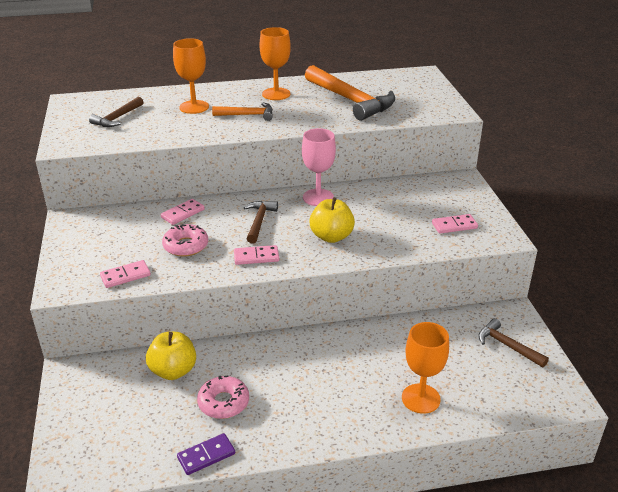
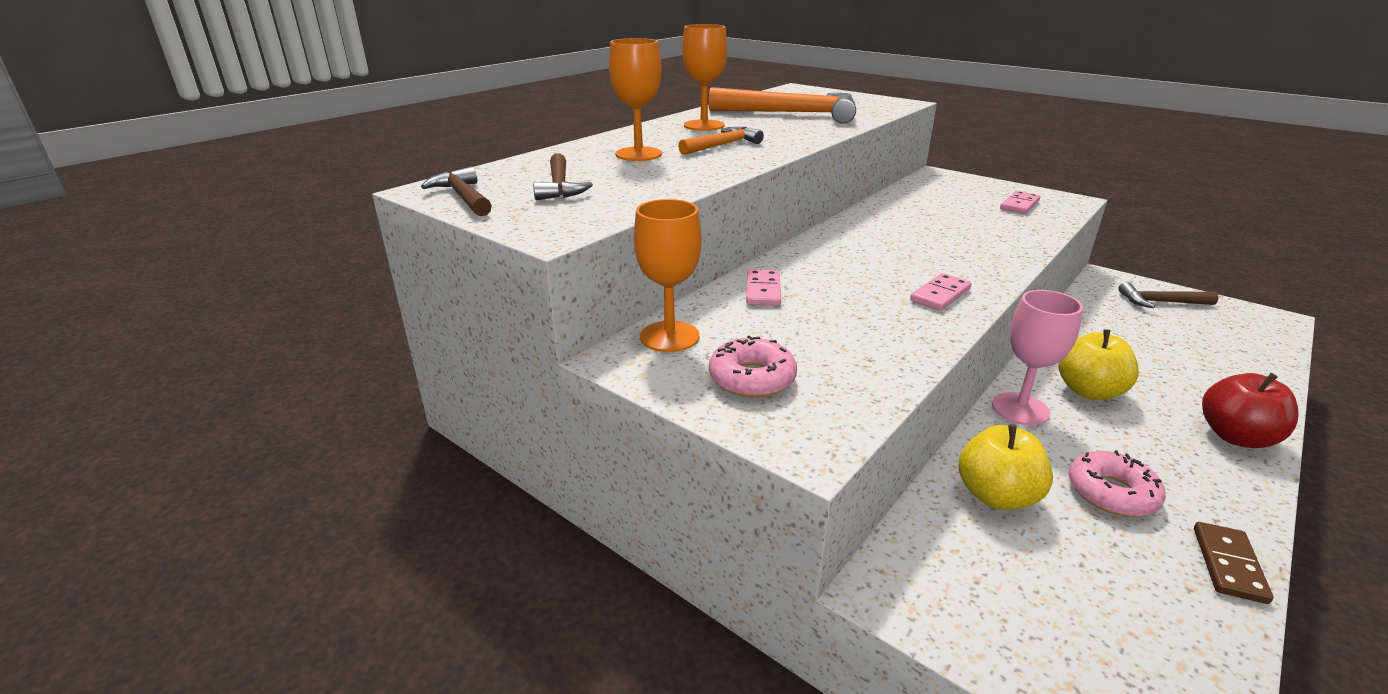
camera: 40 degrees left, 5 degrees down
(125, 276) = (856, 383): pink domino -> none
(186, 246) = (845, 318): pink donut -> pink donut (752, 378)
(206, 456) = (1229, 564): purple domino -> brown domino
(259, 221) = (861, 265): brown hammer -> brown hammer (463, 197)
(318, 197) = (863, 225): pink goblet -> pink goblet (1020, 409)
(331, 236) = (956, 249): yellow apple -> yellow apple (1089, 391)
(347, 426) = (1236, 437): none -> red apple
(421, 398) = (1215, 376): orange goblet -> orange goblet (669, 336)

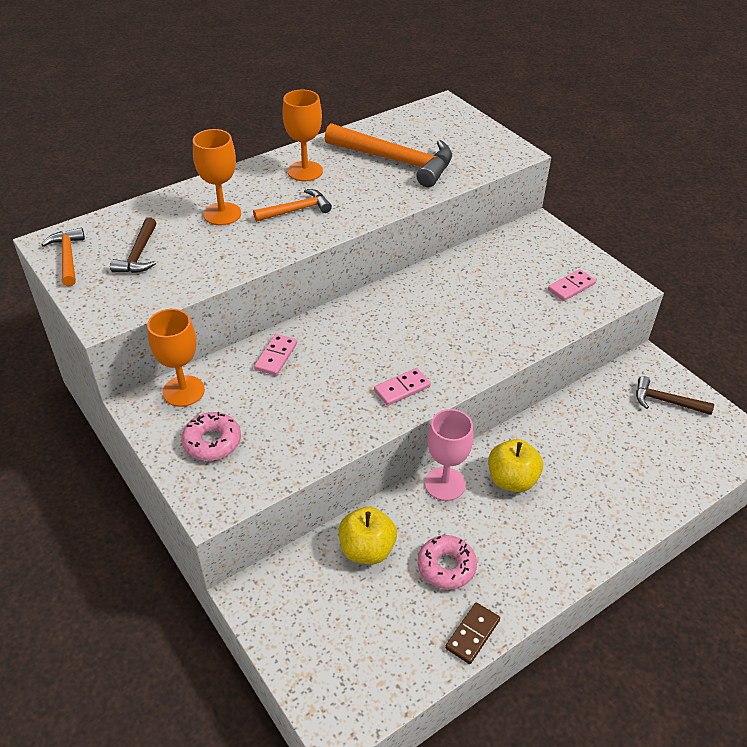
camera: 15 degrees right, 15 degrees up
(463, 197) = (68, 257): brown hammer -> orange hammer
(1236, 437) = (583, 546): red apple -> none

